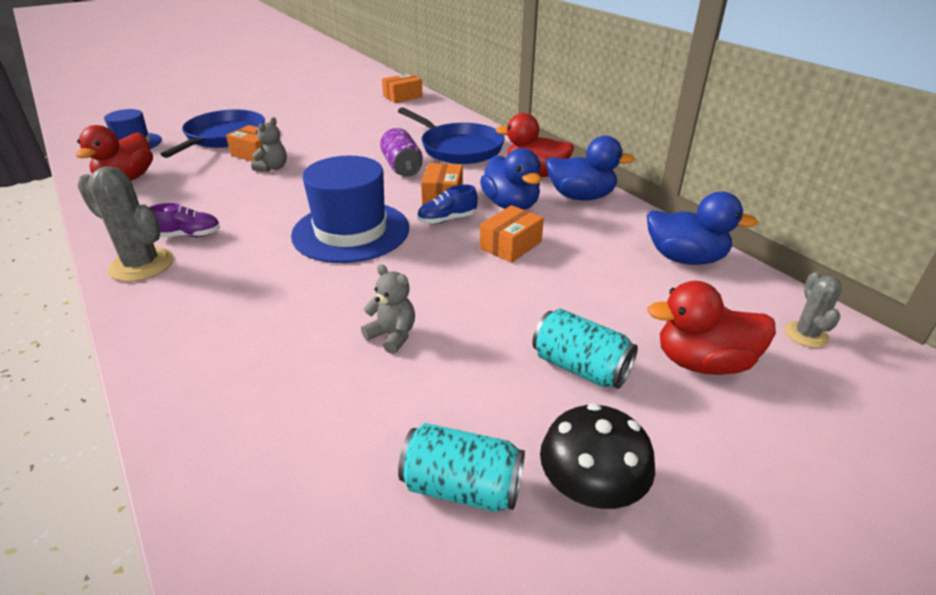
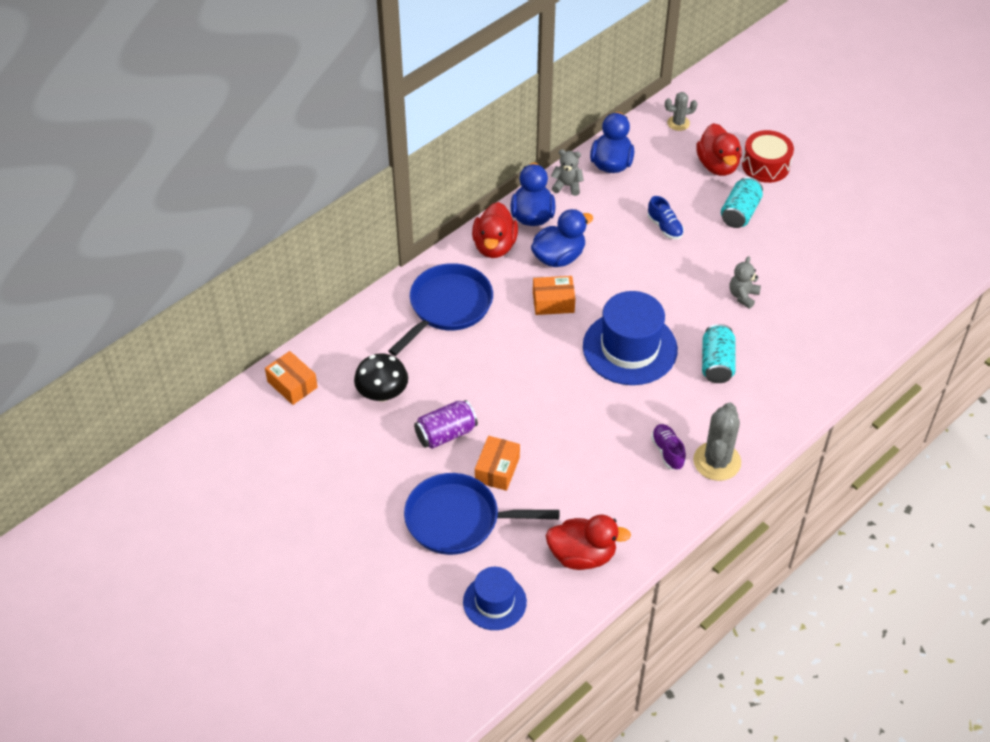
camera: 100 degrees left, 15 degrees up
(272, 168) = (527, 442): grey teddy bear -> grey teddy bear (567, 186)
(402, 167) = (502, 341): purple can -> purple can (446, 434)
(447, 220) = (594, 293): blue shoe -> blue shoe (664, 227)
(462, 487) = (835, 250): turquoise can -> turquoise can (716, 363)
(510, 245) = (621, 252): orange box -> none
(590, 488) = (817, 208): black mushroom -> black mushroom (382, 393)
(717, 430) = (765, 165): none -> red drum

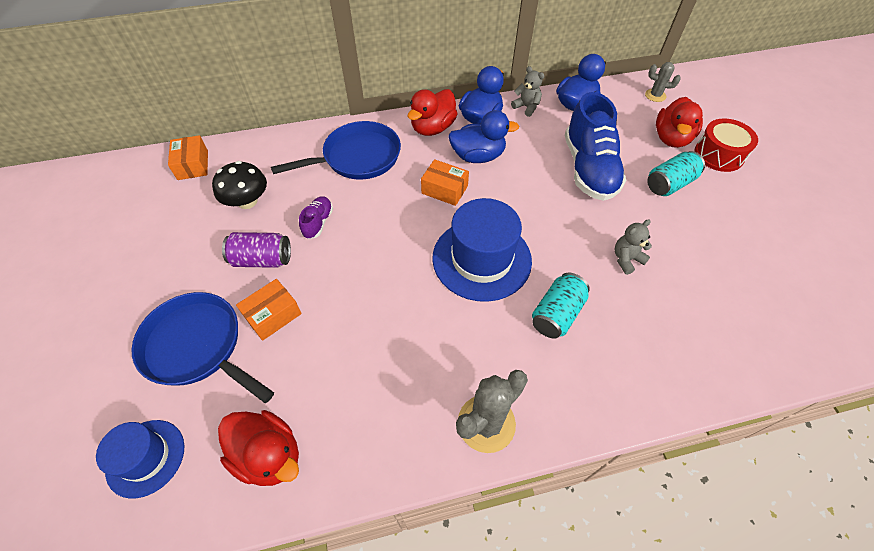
camera: 30 degrees right, 5 degrees up
(664, 227) = (589, 169): blue shoe -> blue shoe, size x2.22
(667, 452) = (442, 383): purple shoe -> purple shoe (318, 222)

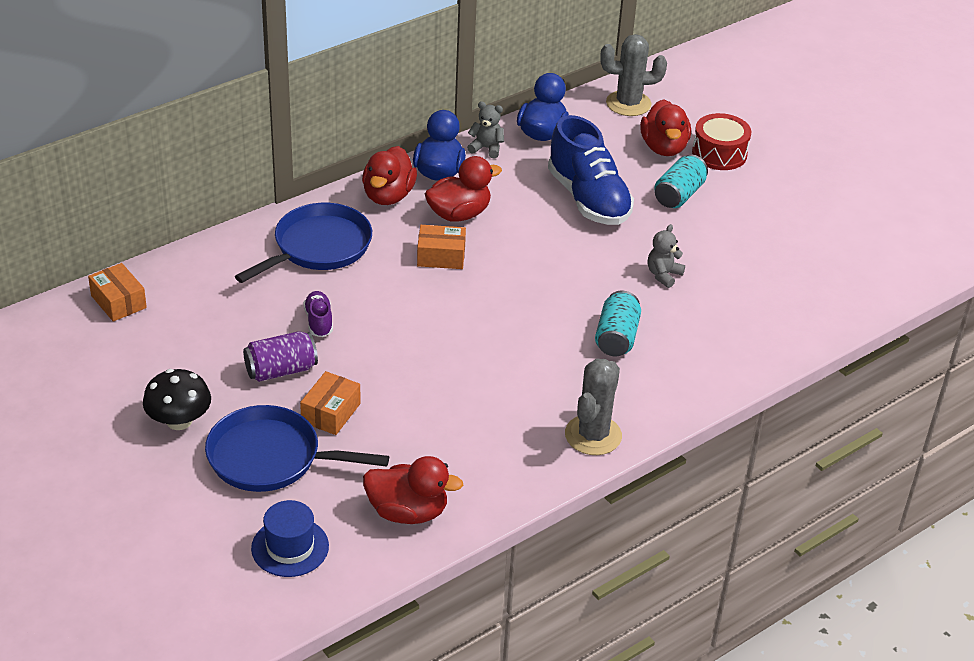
camera: 25 degrees left, 15 degrees down
(247, 201) = (219, 322): black mushroom -> black mushroom (179, 421)
(478, 156) = (459, 214): blue duck -> red duck
(481, 259) = (518, 311): blue hat -> none
(655, 95) = (628, 104): grey cactus -> grey cactus, size x1.75

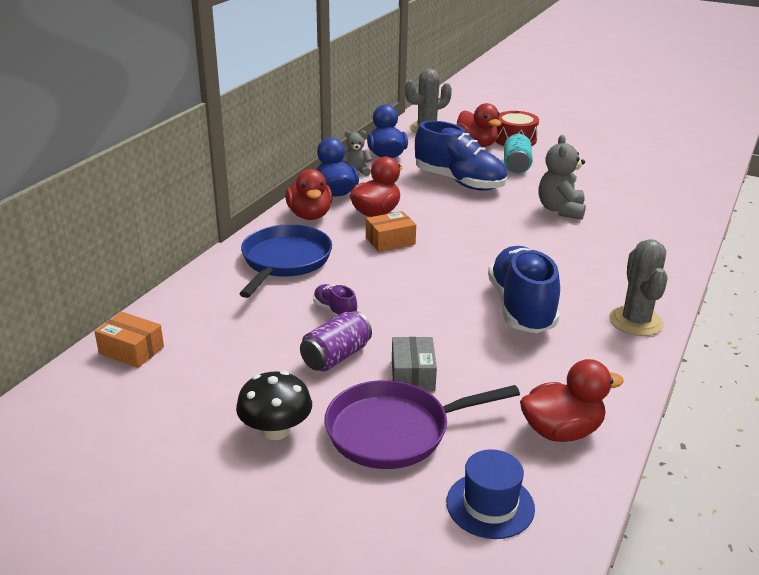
camera: 25 degrees left, 10 degrees down
(271, 458) = (394, 431): blue pan -> purple pan
(331, 413) = (413, 375): orange box -> grey box
(496, 380) = (521, 308): none -> blue shoe
(616, 337) = (575, 254): turquoise can -> none
(663, 275) = (560, 210): grey teddy bear -> grey teddy bear, size x1.63

